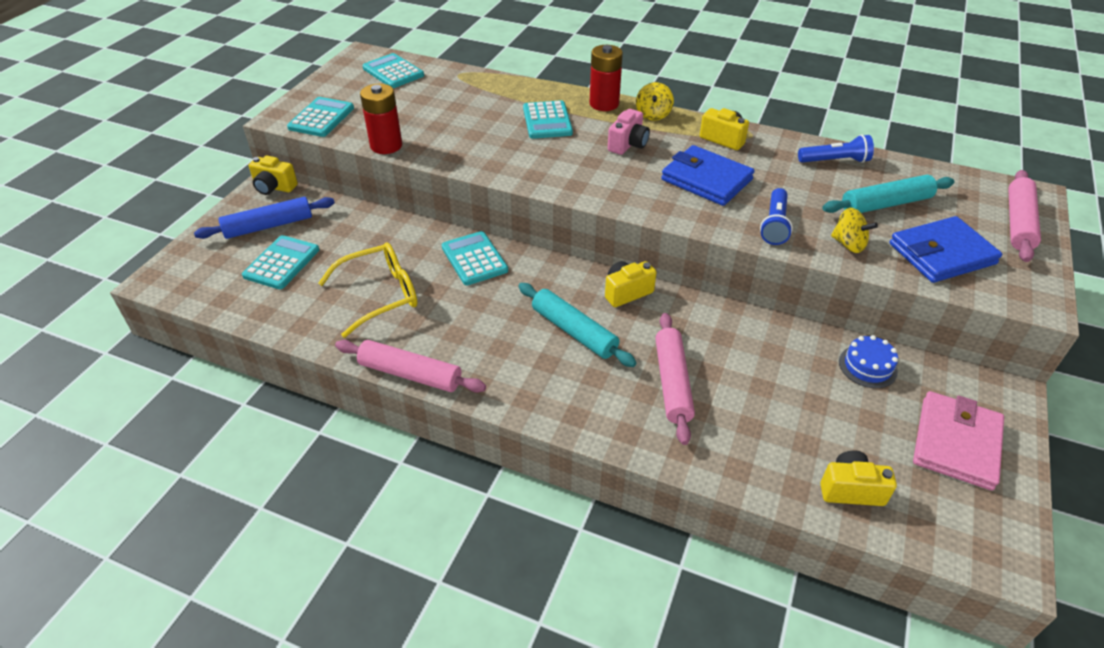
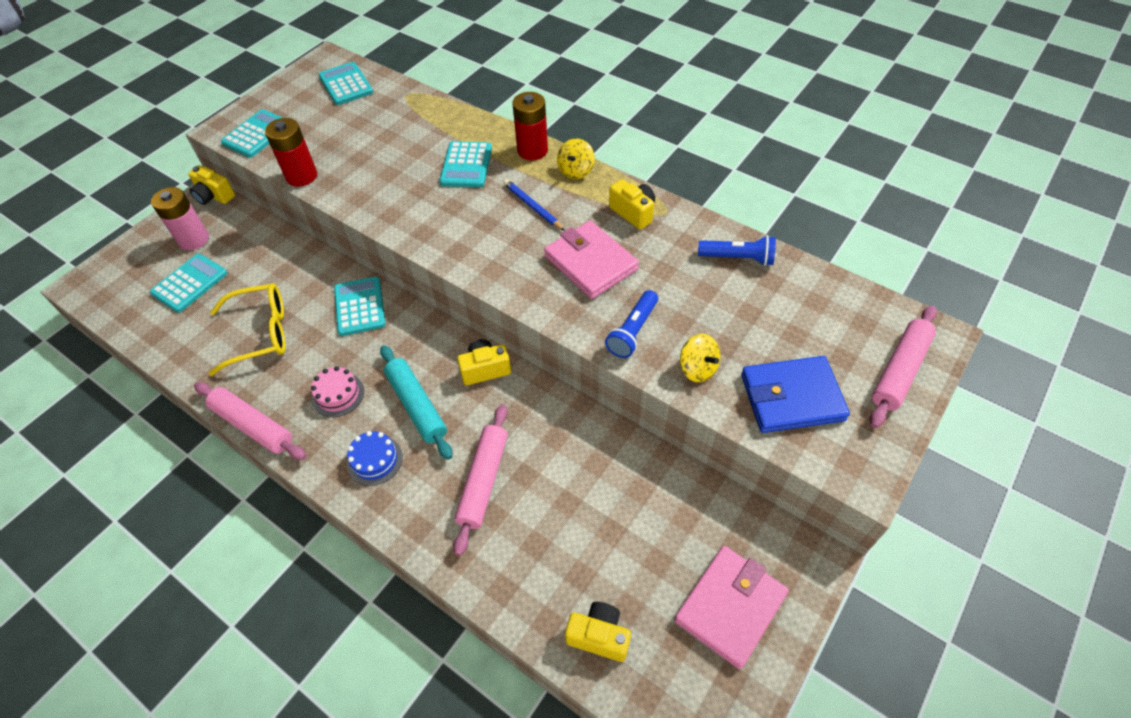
camera: 15 degrees right, 10 degrees up
(269, 226) = (194, 239): blue rolling pin -> pink battery
(488, 334) = (338, 394): none -> pink cake
(628, 144) = (532, 206): pink camera -> blue pencil
(706, 179) = (591, 263): blue wallet -> pink wallet
(867, 366) = (683, 500): blue cake -> blue cake (375, 460)
(885, 204) = (764, 323): turquoise rolling pin -> none

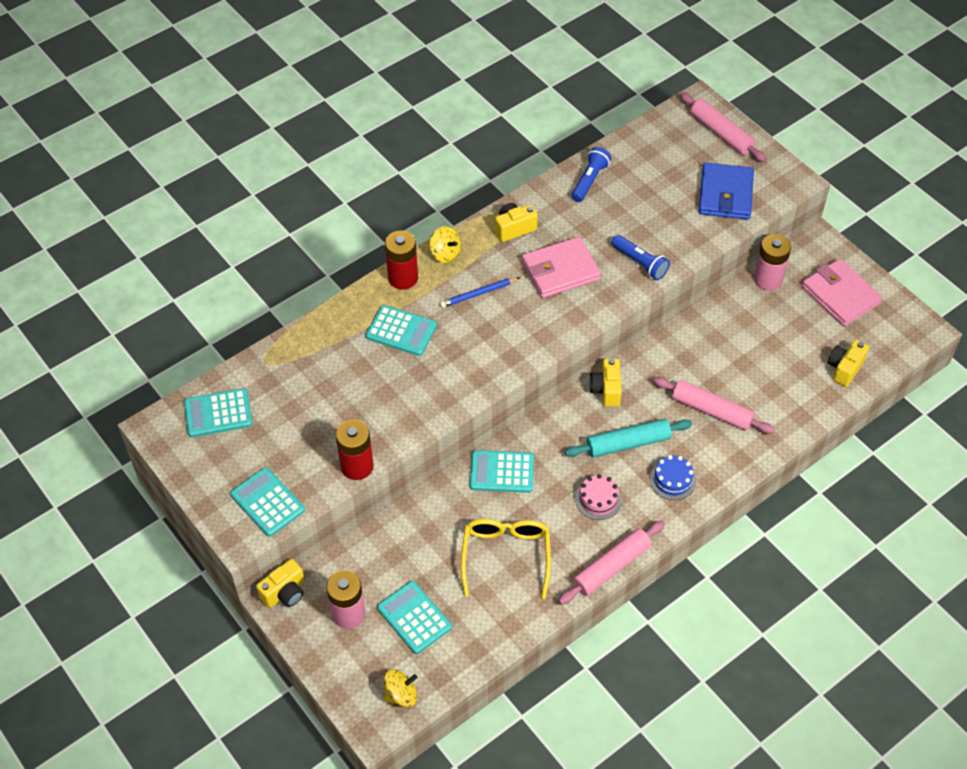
camera: 75 degrees left, 0 degrees up
(697, 368) = (686, 236): yellow spinning top -> yellow spinning top (401, 695)
(716, 505) = (768, 279): none -> pink battery

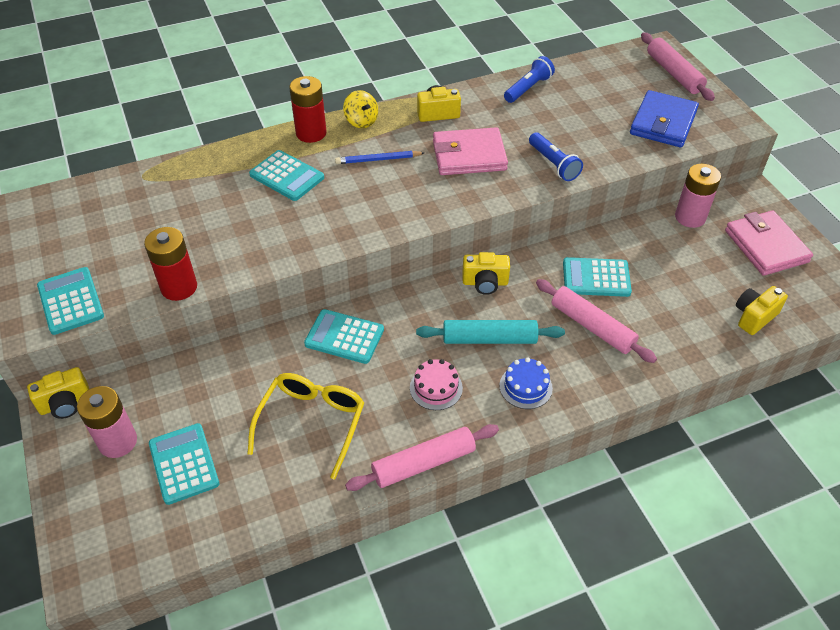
camera: 15 degrees right, 5 degrees down
(218, 413) = (72, 211): turquoise calculator -> turquoise calculator (596, 278)
(401, 695) = (127, 546): yellow spinning top -> none
(606, 390) = (485, 283): yellow camera -> yellow camera turned 105 degrees counterclockwise

